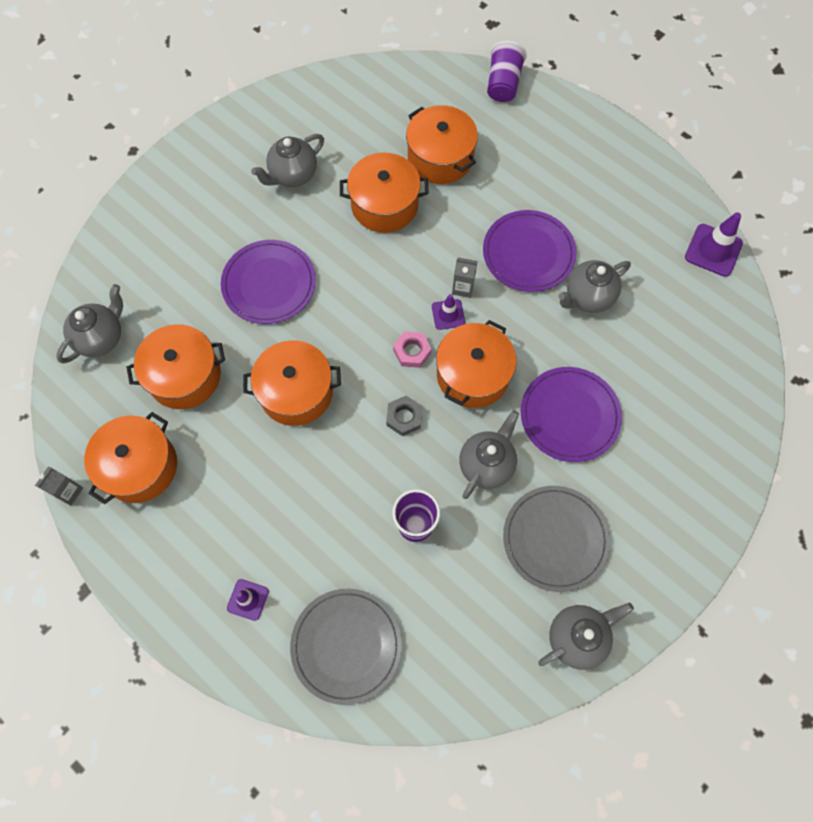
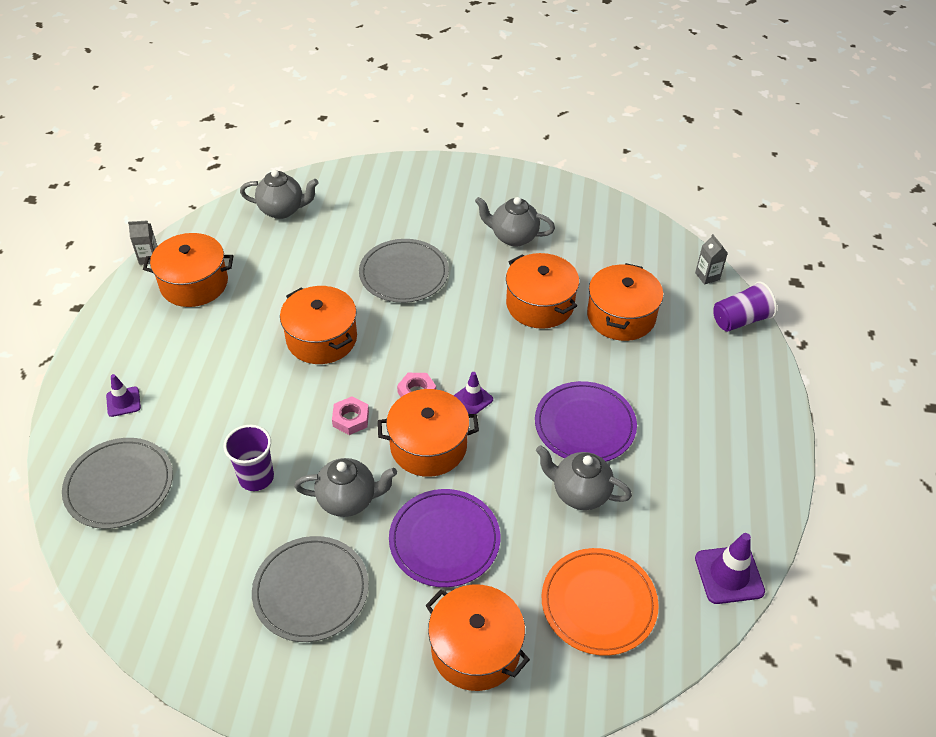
camera: 55 degrees right, 20 degrees down
(184, 376) = (286, 268): orange pot -> orange pot (475, 649)
(269, 284) = (404, 274): purple plate -> grey plate
(404, 417) = (350, 419): grey nut -> pink nut
(463, 288) = (507, 396): grey carton -> grey carton (707, 276)
(577, 637) = (223, 658): grey teapot -> none
(686, 345) = (598, 603): none -> orange plate

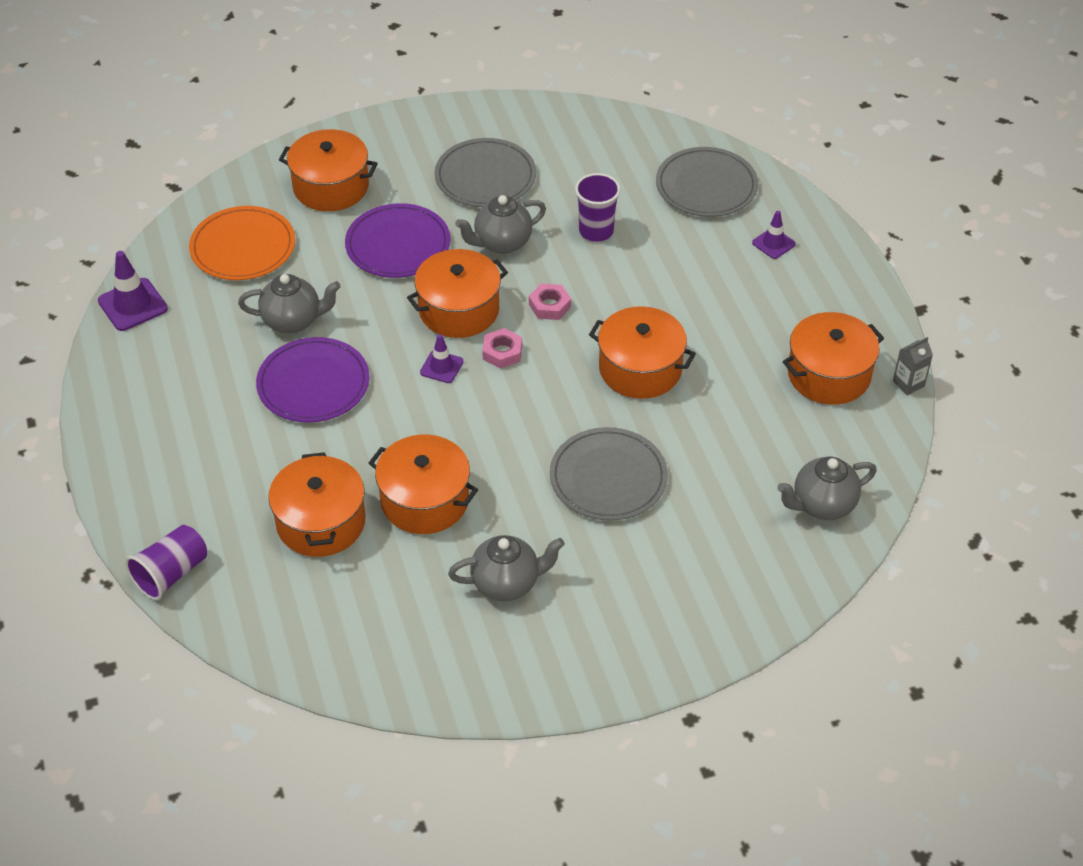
camera: 155 degrees right, 0 degrees up
(707, 276) = (228, 623): grey carton -> none

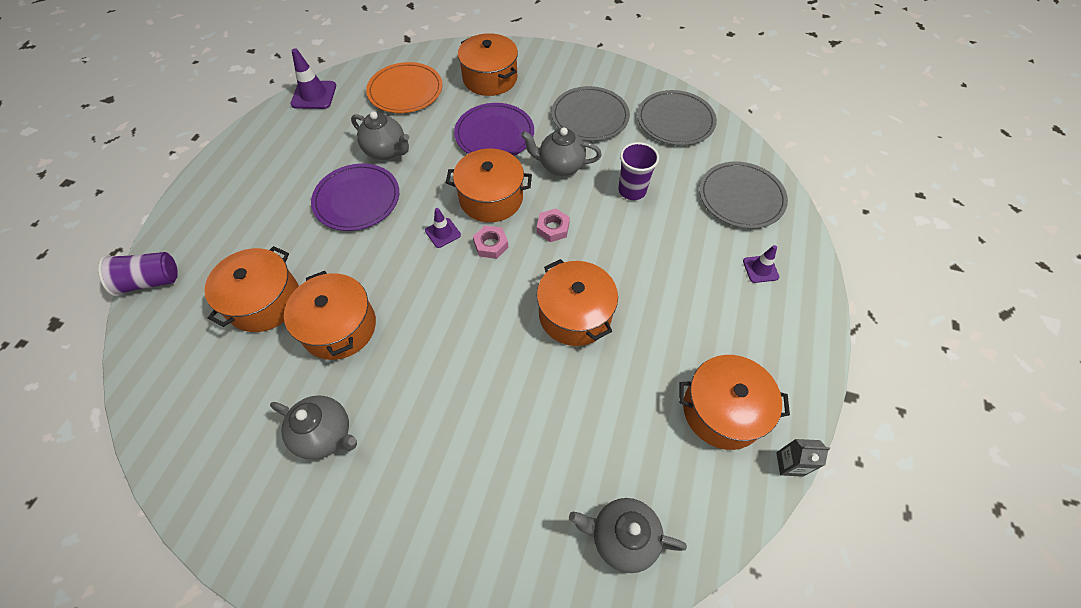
camera: 35 degrees right, 10 degrees up
(608, 477) = (475, 392): grey plate -> grey plate (675, 120)

